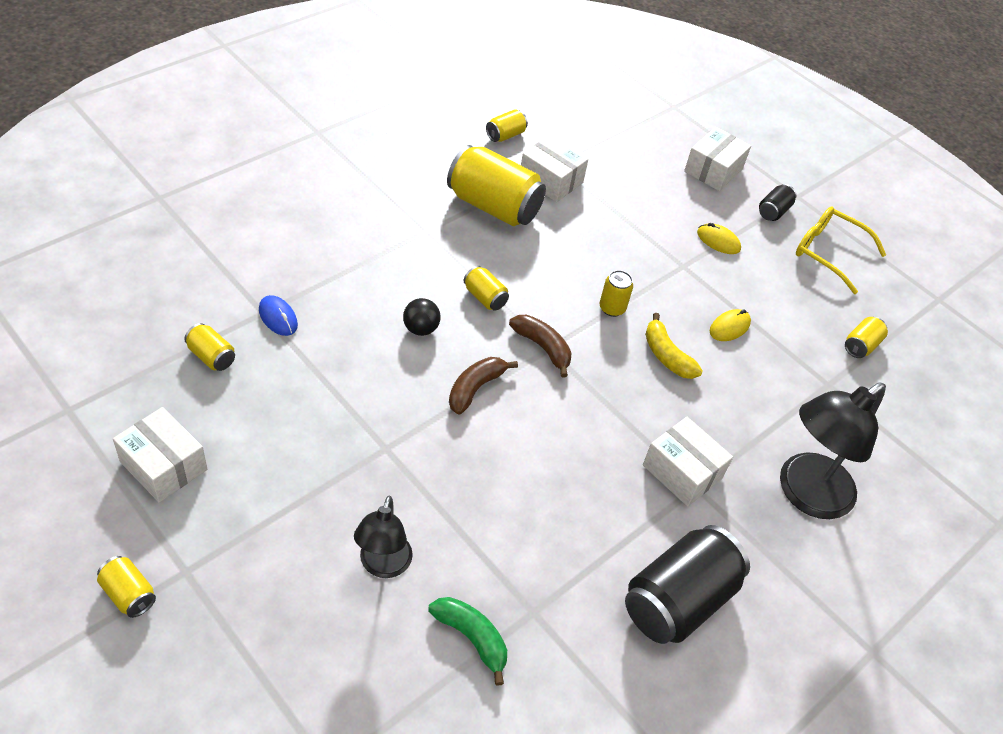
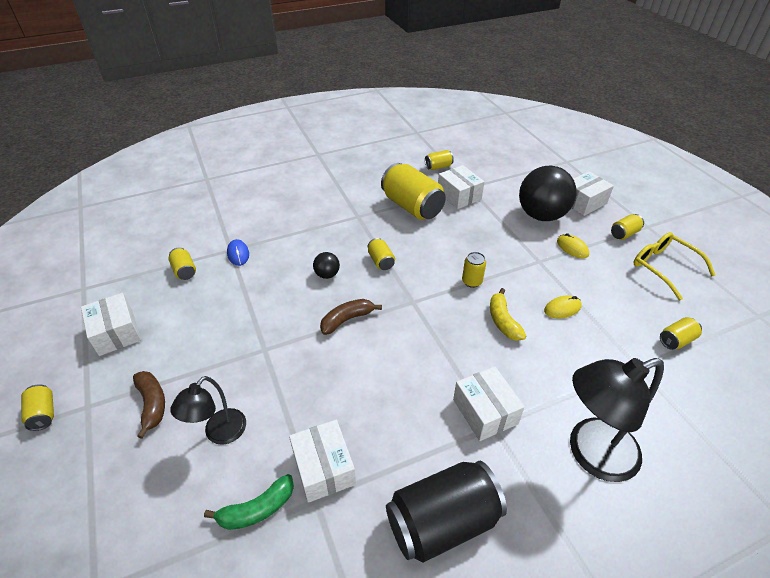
camera: 25 degrees right, 5 degrees down
(472, 638) = (257, 509): green banana -> green banana turned 90 degrees clockwise
(527, 576) = (324, 468): none -> white box
(543, 347) = (408, 300): brown banana -> brown banana (152, 404)
(667, 197) = (541, 215): none -> black ball
(773, 211) = (624, 234): black can -> yellow can

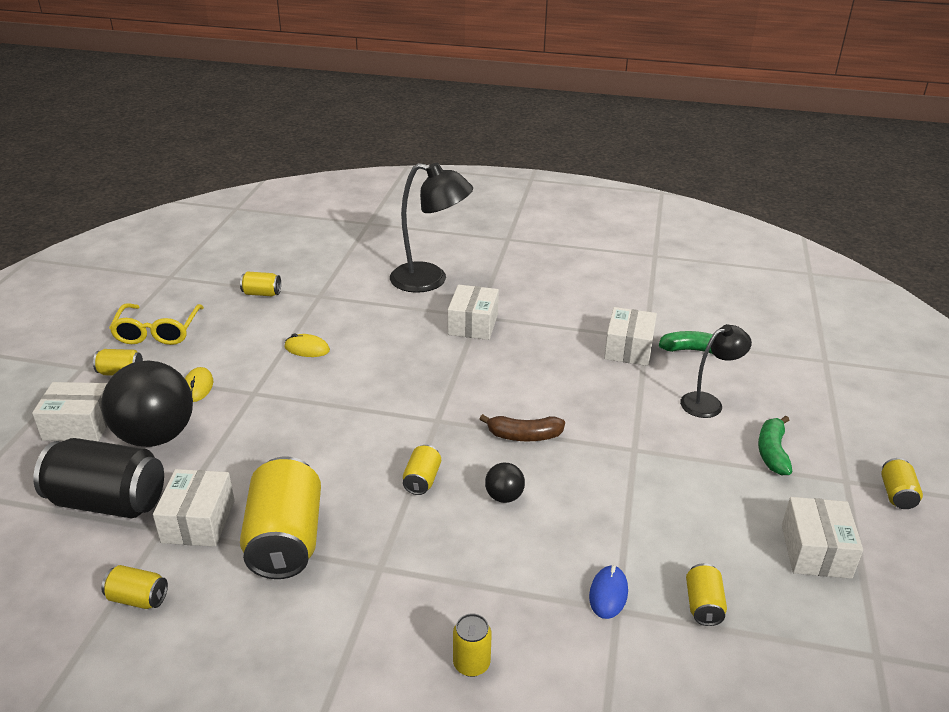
camera: 145 degrees left, 10 degrees down
(152, 404) = (772, 452): brown banana -> green banana
(442, 522) = (565, 297): black can -> black can (108, 502)
(472, 281) = (351, 408): yellow can -> yellow can (471, 664)
(503, 321) = (373, 365): yellow banana -> none

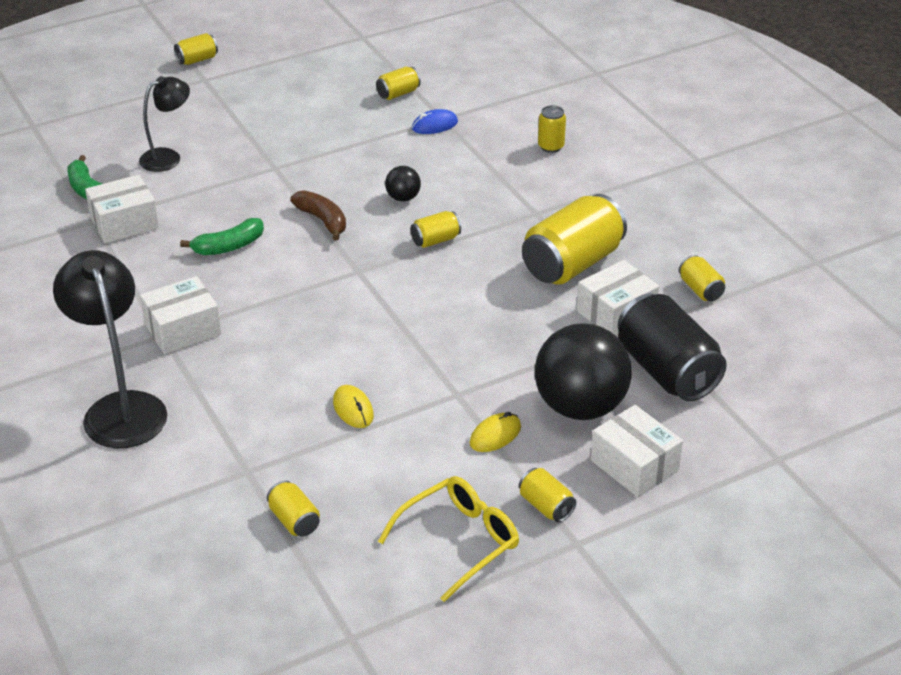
camera: 130 degrees left, 5 degrees up
(708, 402) = (168, 157): black lamp -> black lamp turned 120 degrees clockwise
(772, 452) = (204, 113): green banana -> green banana (228, 246)
(815, 551) = (297, 72): white box -> none

